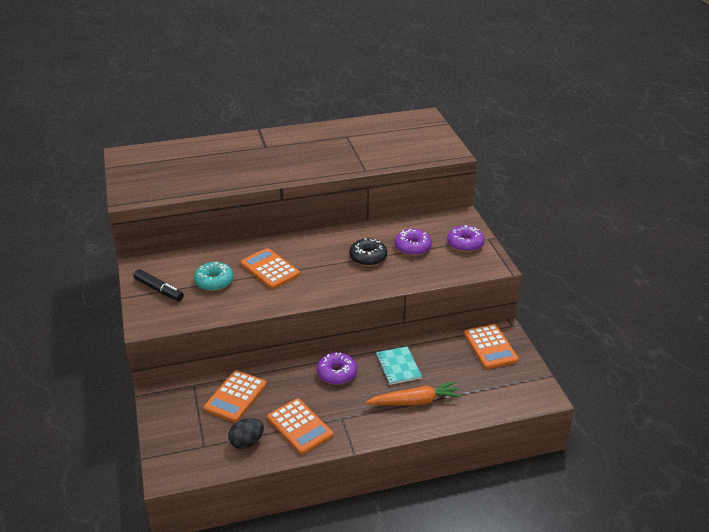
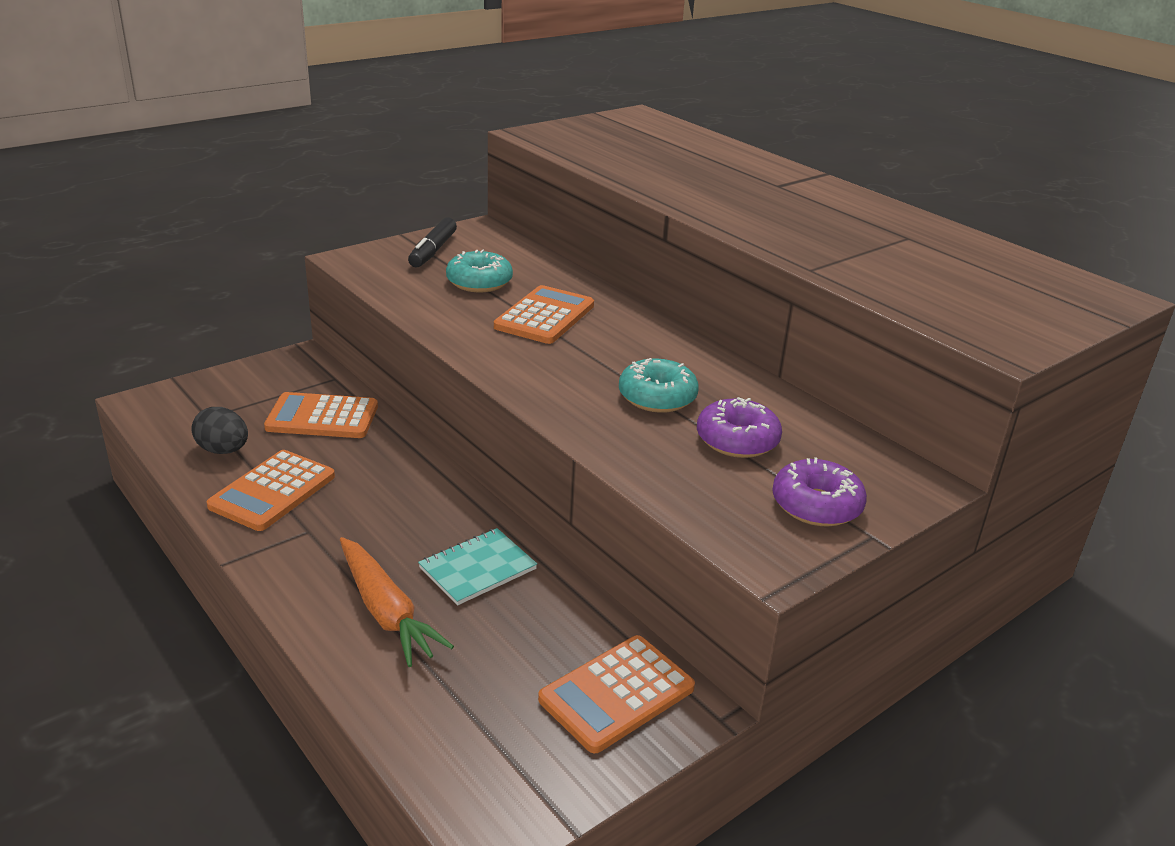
camera: 65 degrees right, 5 degrees down
(337, 373) = (422, 500): purple donut -> none
(368, 257) = (657, 397): black donut -> turquoise donut

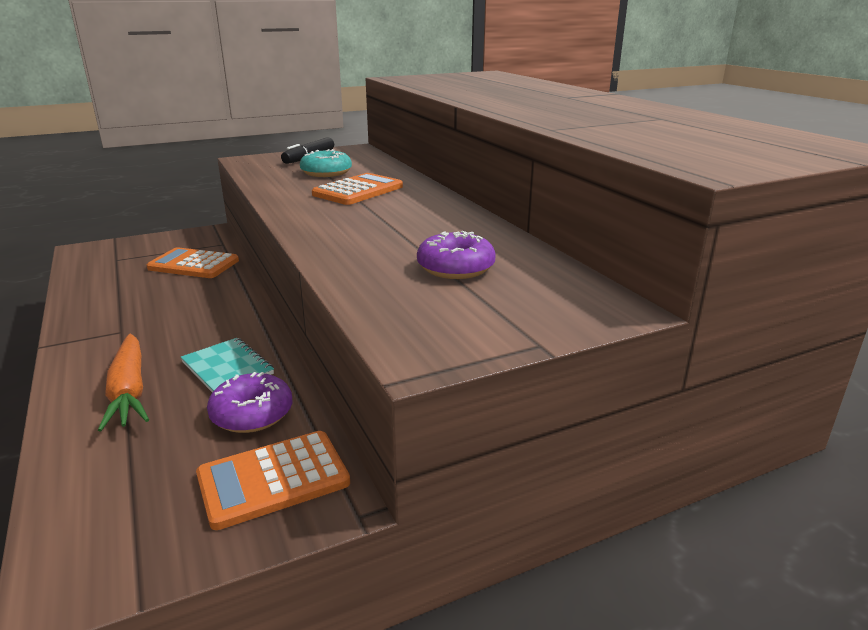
camera: 15 degrees right, 5 degrees down
(223, 450) = (108, 278): black egg -> none
(272, 491) = (118, 305): orange calculator -> none
(477, 568) = (227, 368): turquoise notebook -> turquoise notebook turned 75 degrees clockwise
(657, 397) = (407, 238): turquoise donut -> none
(816, 505) = (497, 317): purple donut -> purple donut (252, 414)

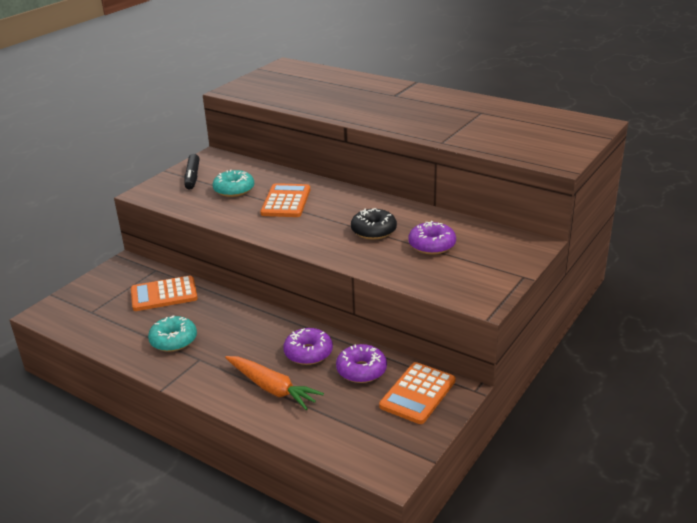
camera: 30 degrees left, 5 degrees up
(131, 305) = (173, 340): none -> turquoise donut
(227, 368) = (308, 353): turquoise notebook -> purple donut
(406, 235) = (373, 231): none -> black donut

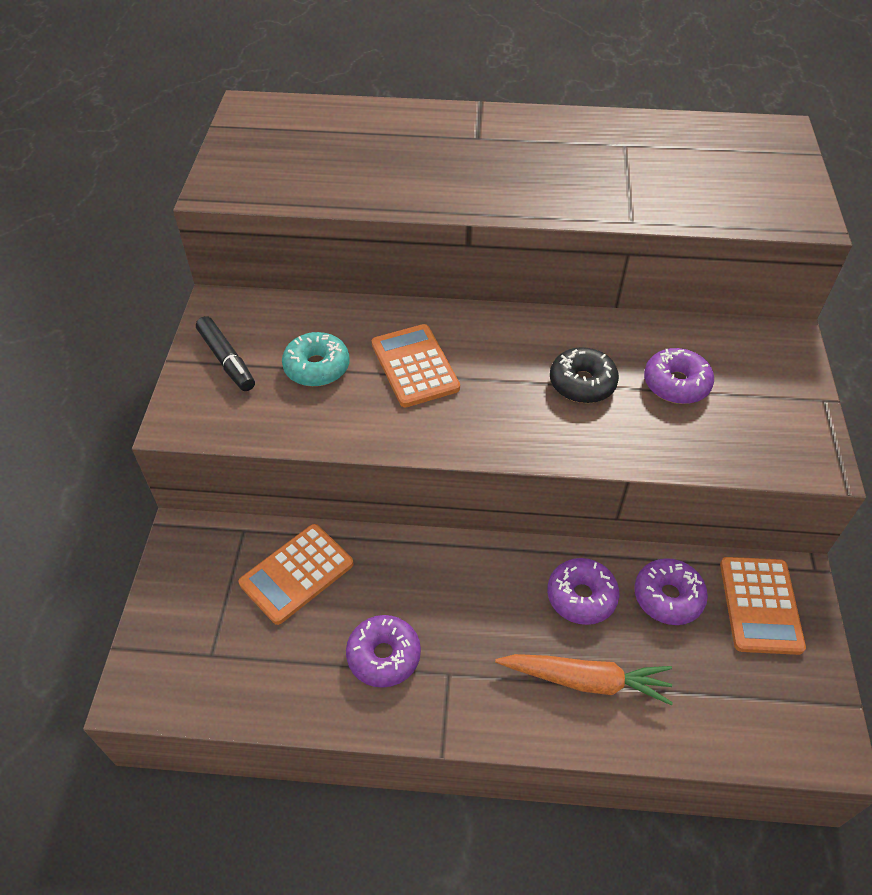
camera: 30 degrees left, 20 degrees up
(173, 340) = (384, 656): turquoise donut -> purple donut

